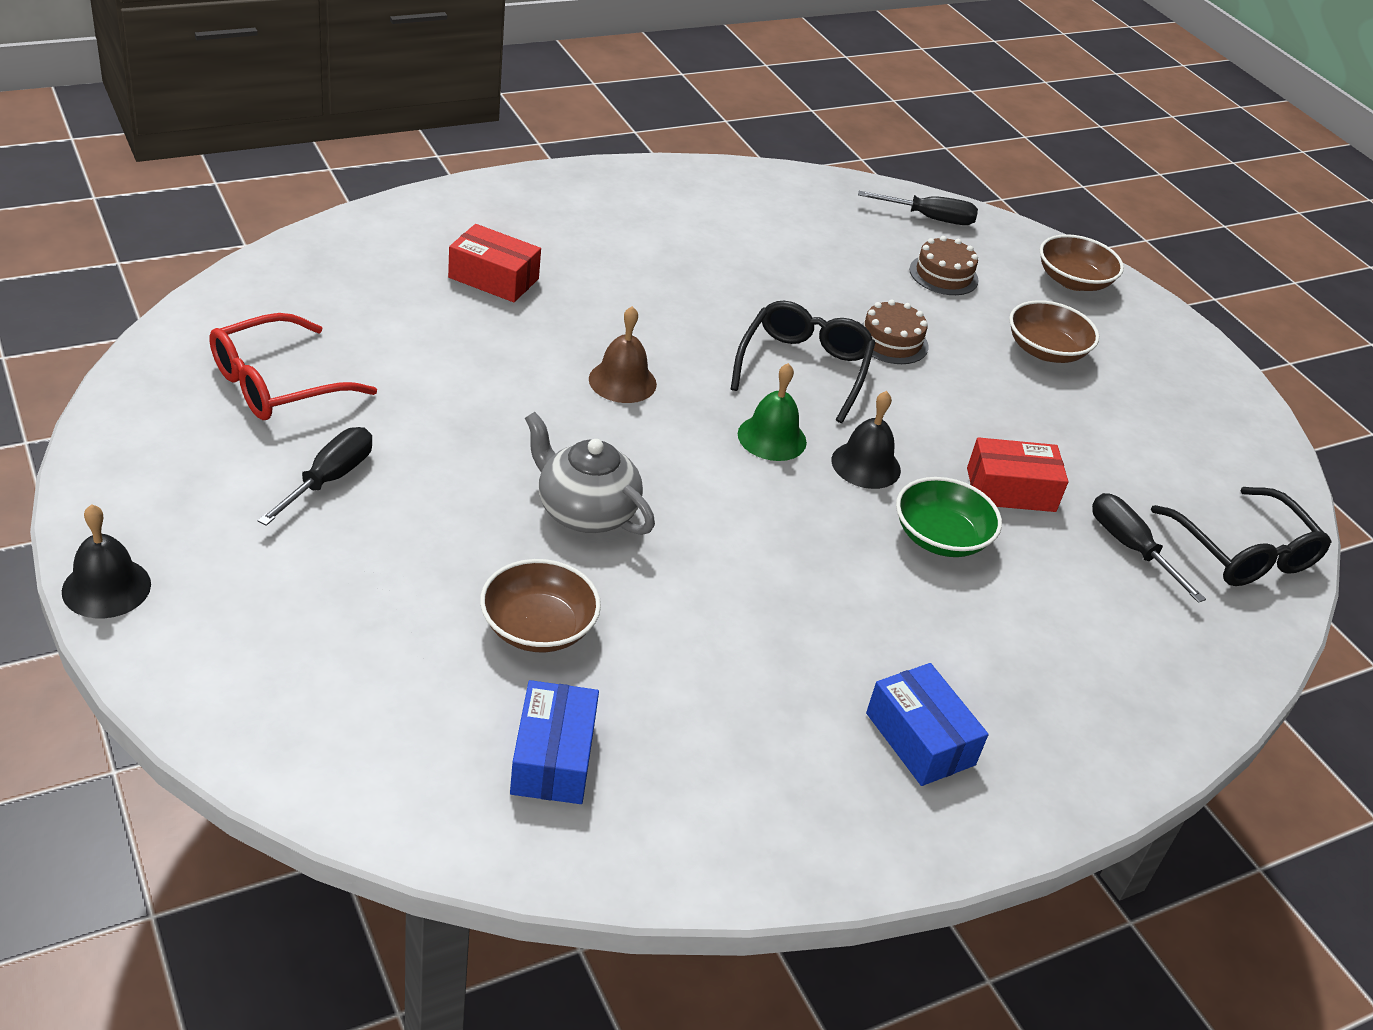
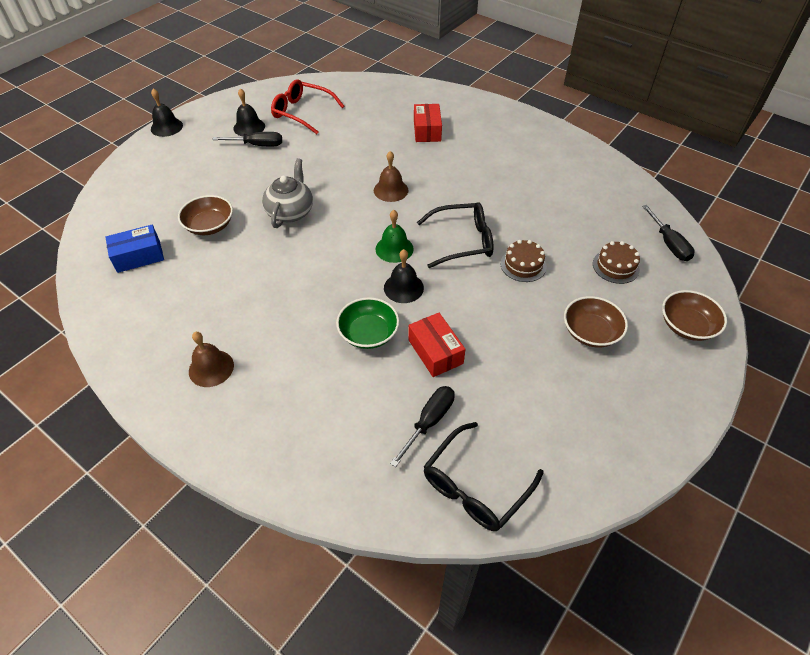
camera: 70 degrees right, 10 degrees up
(250, 468) = (249, 127): none -> black bell
(920, 739) = (211, 368): blue box -> brown bell

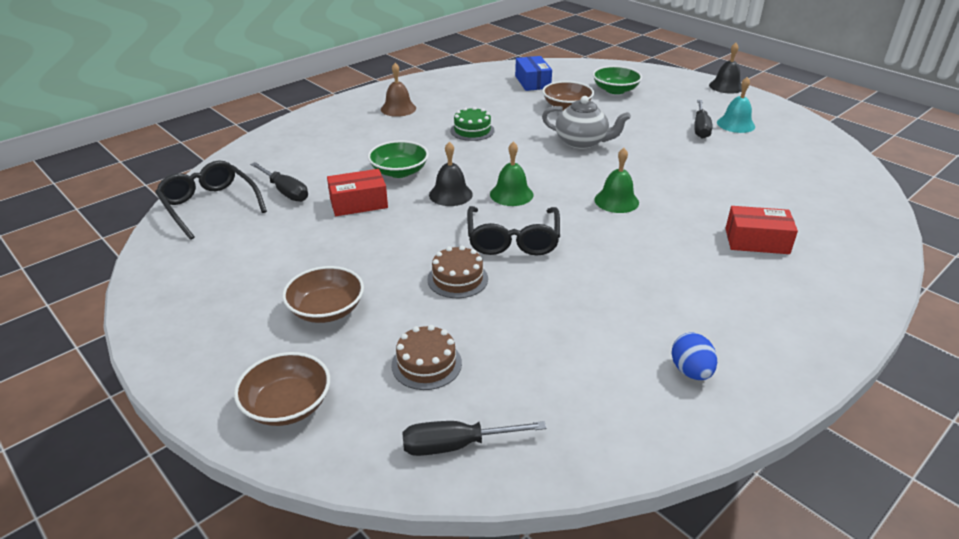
camera: 100 degrees right, 15 degrees down
(169, 194) = (615, 90): none -> green bowl
(249, 127) = (735, 124): black bell -> turquoise bell
(269, 291) = (472, 130): none -> green cake
(303, 112) = (776, 155): red glasses -> none
(391, 190) = (616, 201): brown bell -> green bell
(565, 161) = (691, 371): none -> blue egg

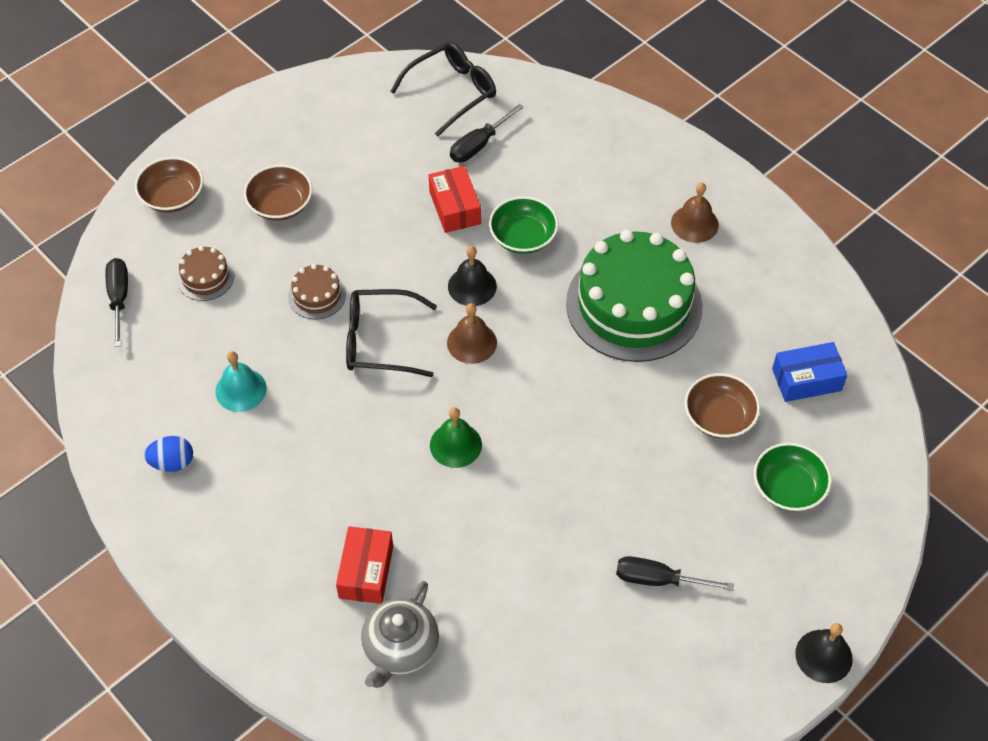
camera: 90 degrees right, 20 degrees up
(472, 130) = (634, 305): green cake -> green cake, size x2.35
(511, 194) = (471, 342): green bell -> brown bell
(582, 142) = (606, 425): grey teapot -> grey teapot (400, 648)
(735, 124) = (675, 631): turquoise bell -> turquoise bell (241, 390)

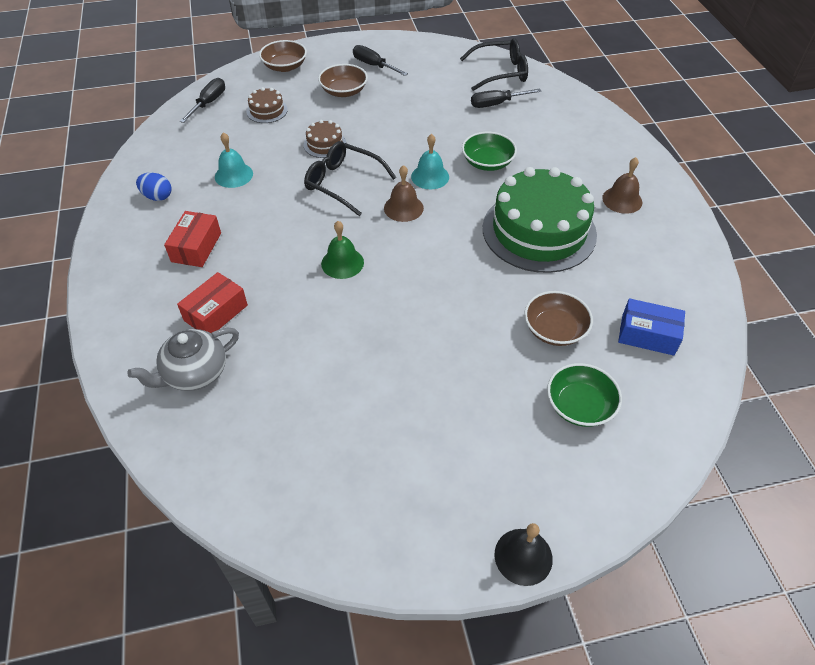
camera: 30 degrees right, 5 degrees down
(455, 208) = (453, 131): red box -> red box (196, 247)
(472, 286) = (430, 176): black bell -> turquoise bell
(659, 580) = (422, 422): black screwdriver -> black screwdriver (374, 65)

